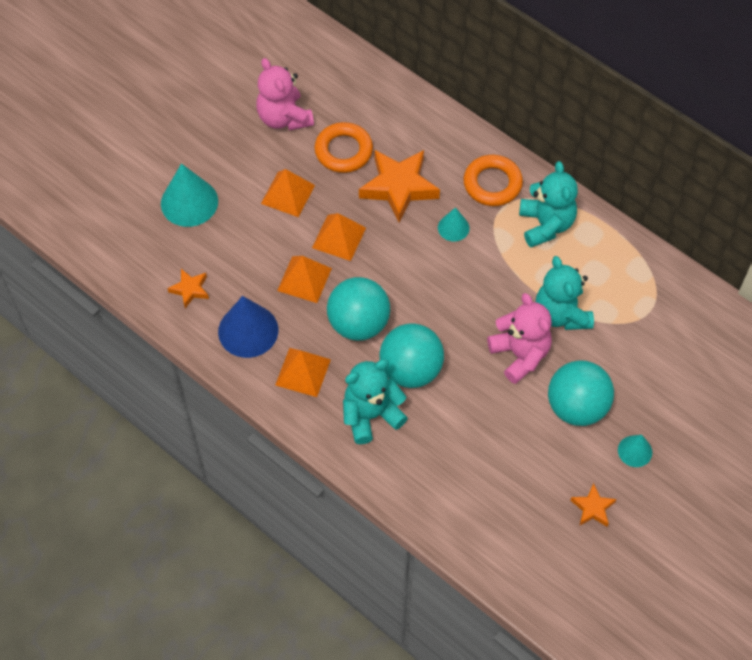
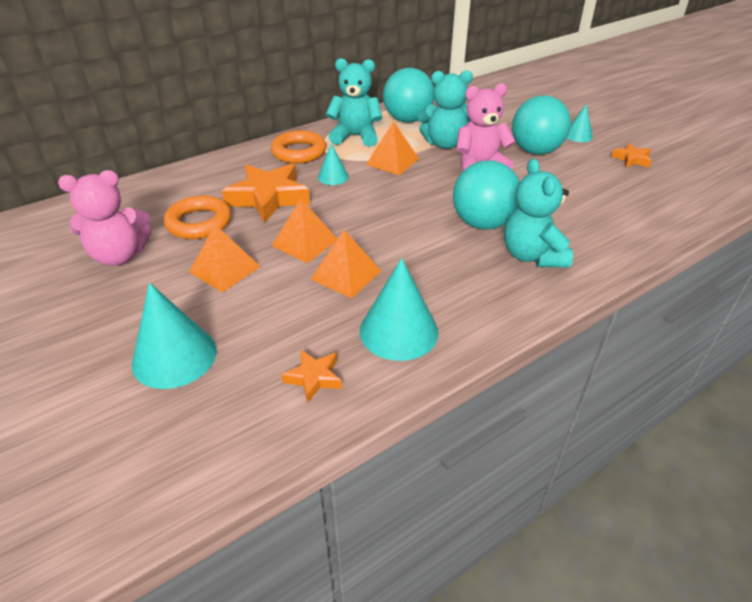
camera: 75 degrees left, 20 degrees down
(248, 330) = (398, 331): blue cone -> turquoise cone
(303, 372) = (469, 295): orange pyramid -> orange pyramid (392, 161)
(358, 323) = (418, 246): turquoise ball -> turquoise ball (407, 120)

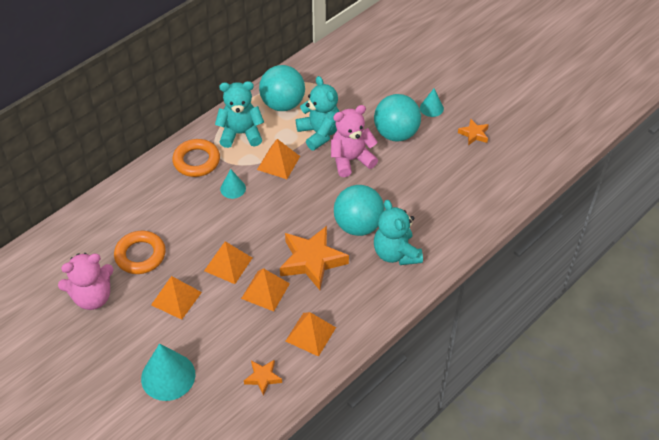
camera: 10 degrees left, 10 degrees up
(268, 198) = (186, 220): orange star -> orange star (312, 261)
(398, 331) = (310, 334): turquoise cone -> orange pyramid
(445, 143) = (319, 133): turquoise teddy bear -> turquoise teddy bear turned 105 degrees counterclockwise

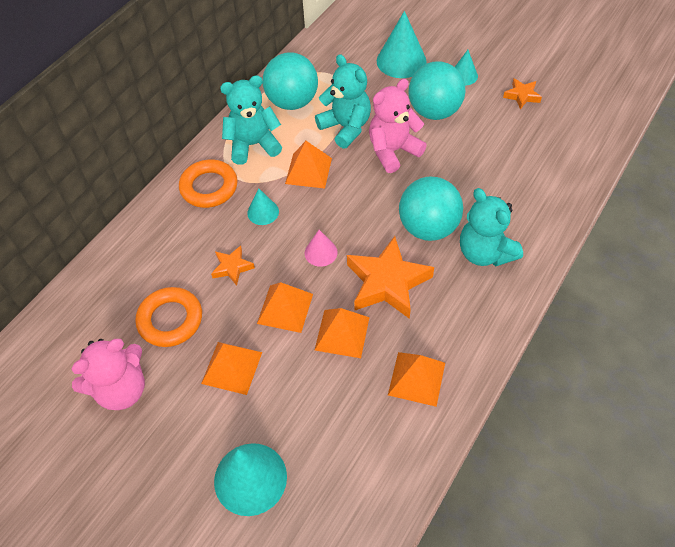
camera: 10 degrees left, 5 degrees up
(263, 378) = (375, 452): orange star -> orange star (232, 267)
(268, 228) = (321, 252): none -> pink cone
(383, 86) = (401, 61): none -> turquoise cone

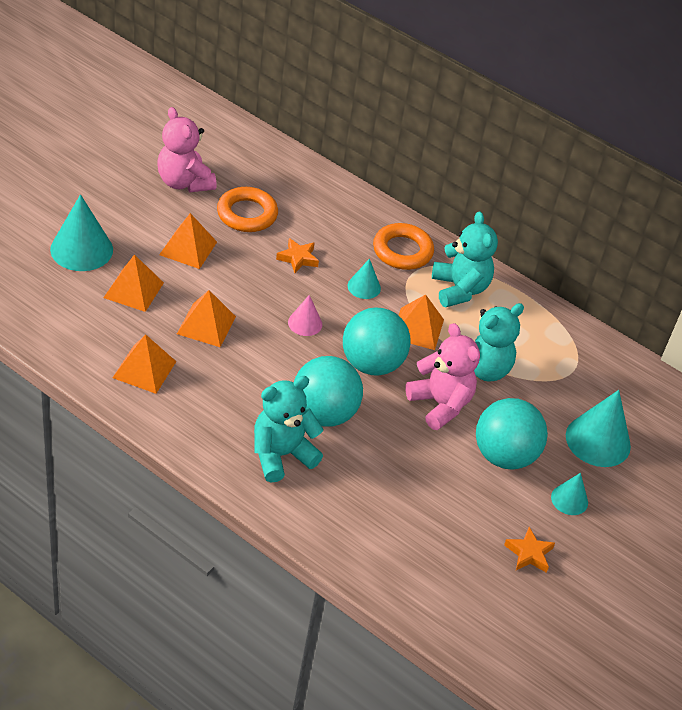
camera: 85 degrees right, 10 degrees down
(285, 308) = (243, 289): orange pyramid -> orange pyramid (133, 290)
(292, 102) = (525, 328): turquoise ball -> turquoise ball (371, 364)
(387, 283) = (258, 367): orange star -> none

